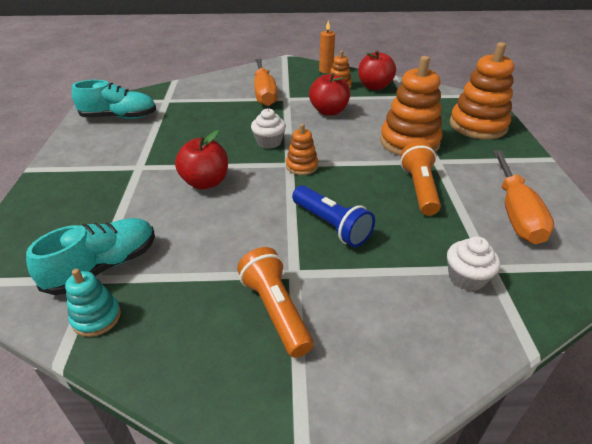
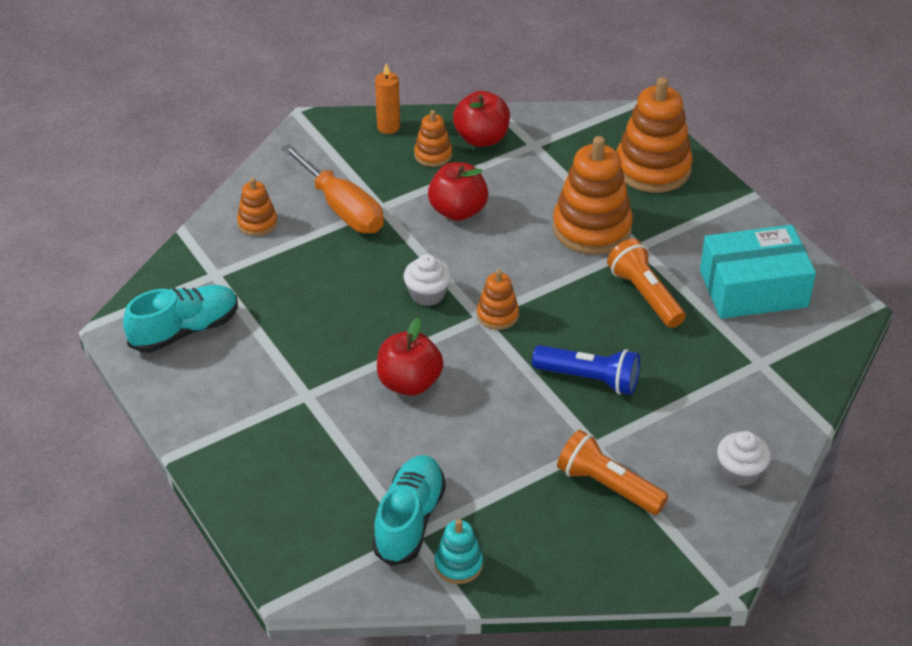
camera: 30 degrees left, 5 degrees up
(213, 87) = (257, 223): none -> orange stacking toy
(466, 277) = (745, 382): white cupcake -> white cupcake (740, 471)
(516, 213) = (753, 289): orange screwdriver -> turquoise box

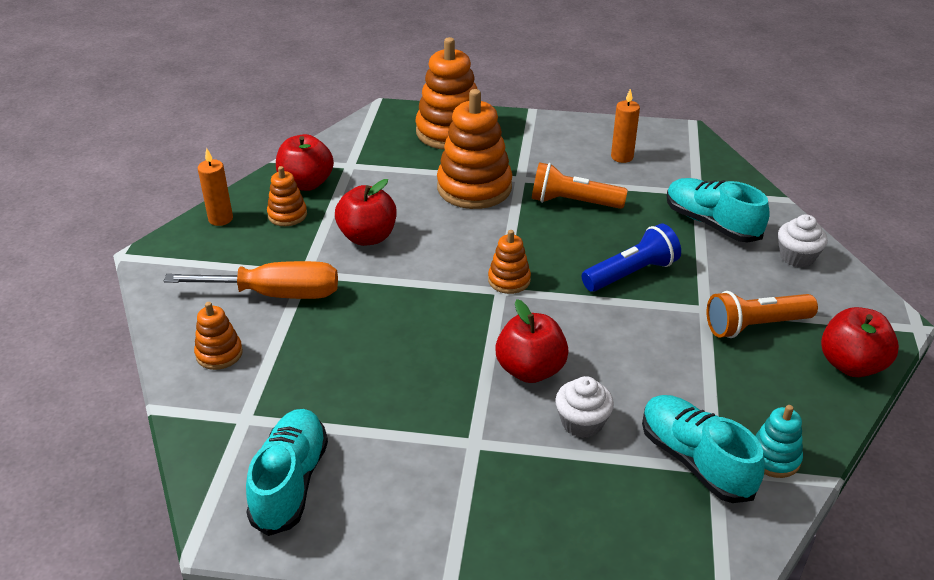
camera: 50 degrees left, 5 degrees down
(427, 294) = (439, 303): white cupcake -> white cupcake (582, 422)
(624, 567) = (851, 364): none -> red apple
(722, 394) = (711, 223): none -> turquoise shoe
(753, 289) = (622, 157): turquoise box -> orange candle

